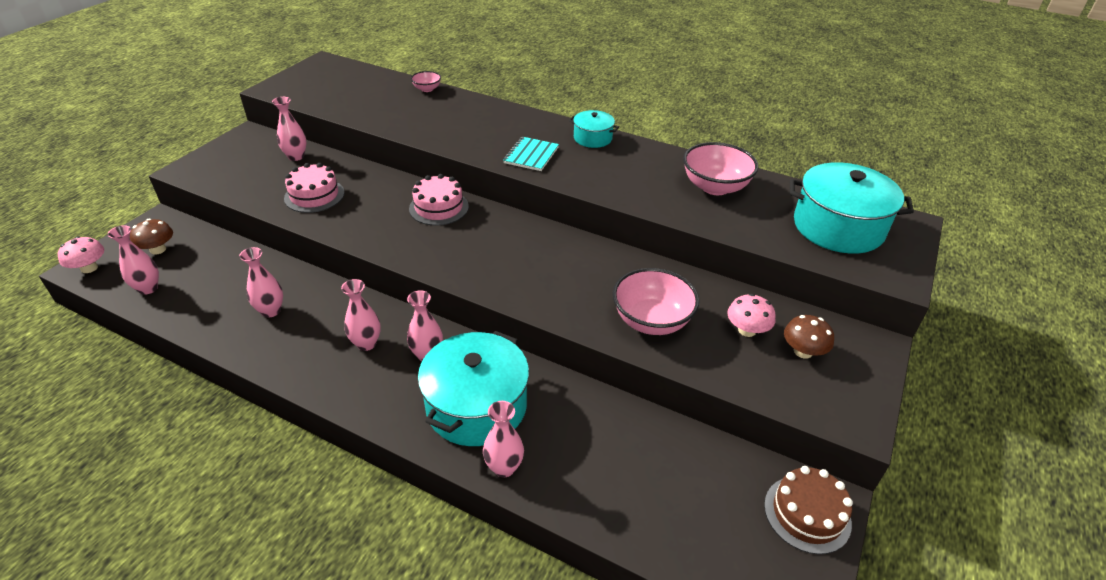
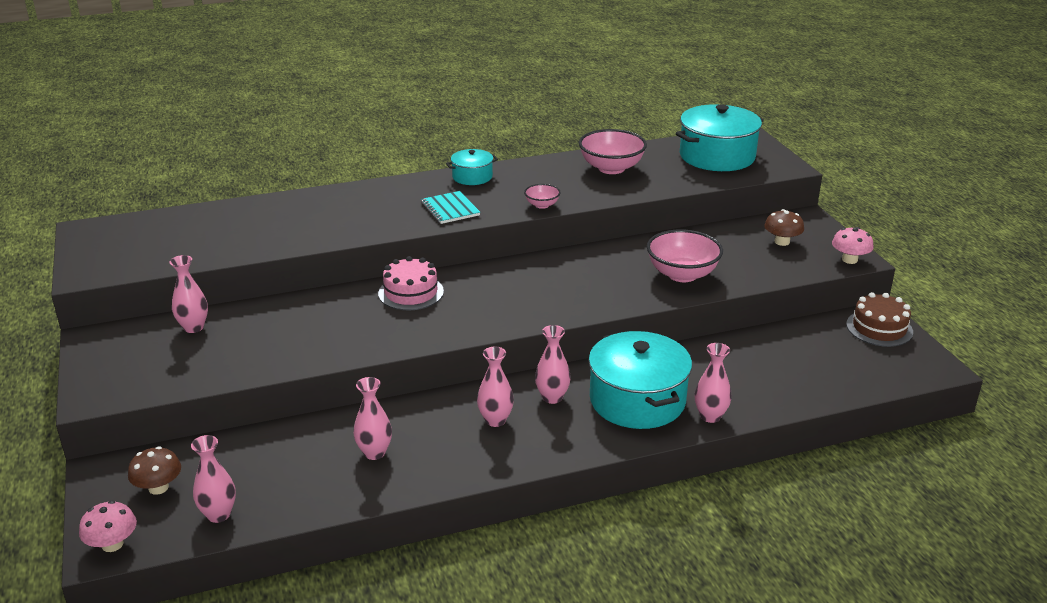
camera: 45 degrees left, 10 degrees down
(314, 195) = (281, 342): pink cake -> none
(427, 89) = (255, 204): pink bowl -> pink bowl (542, 205)
(747, 330) = (738, 248): pink mushroom -> pink mushroom (849, 260)

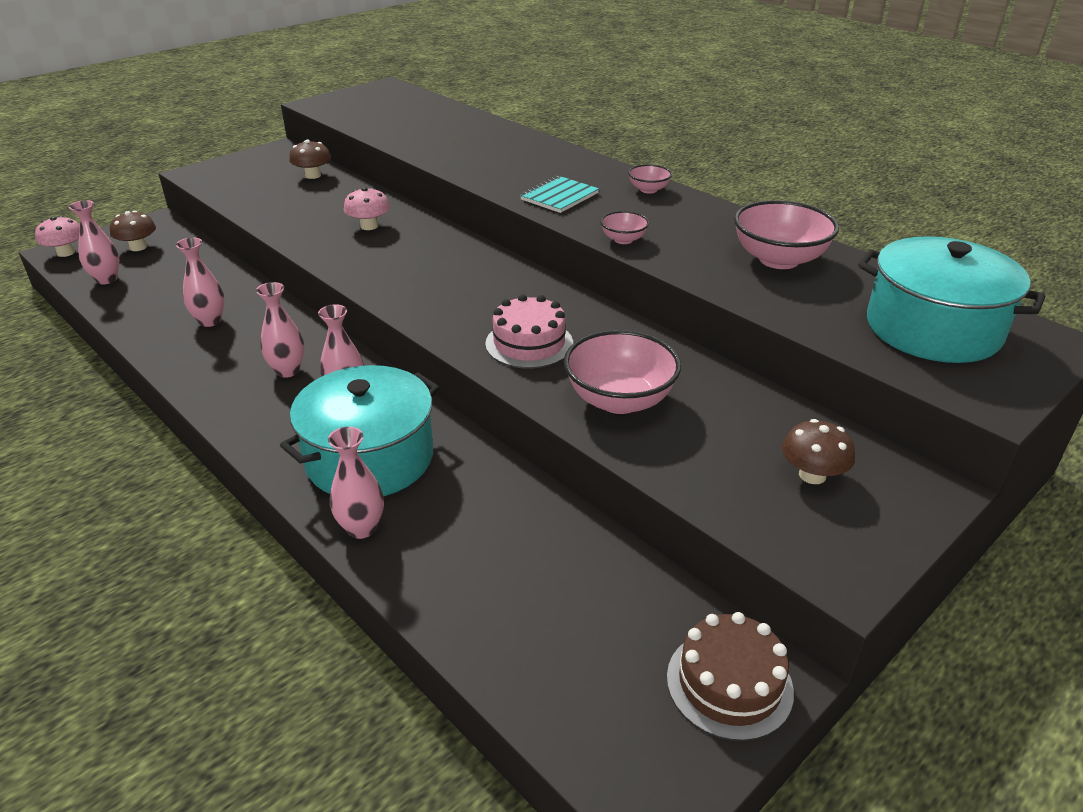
camera: 65 degrees right, 5 degrees up
(193, 327) = (313, 175): pink vase -> brown mushroom
(411, 292) = (434, 243): pink cake -> pink cake (529, 343)
(472, 177) = (648, 190): turquoise pot -> pink bowl
(849, 260) = (831, 566): pink mushroom -> pink mushroom (369, 226)

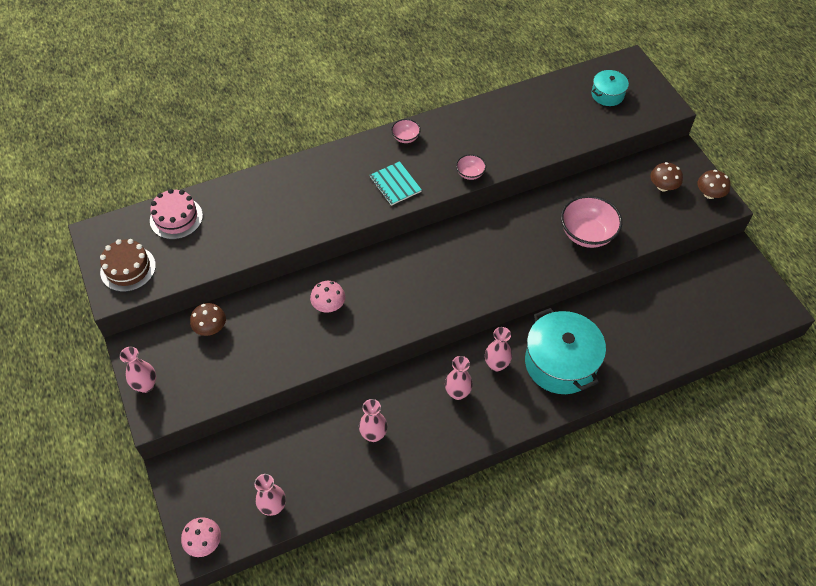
camera: 70 degrees left, 20 degrees up
(138, 247) = (222, 483): brown mushroom -> brown mushroom (709, 194)
(361, 528) = (616, 376): pink vase -> pink vase (146, 385)
(529, 343) = (521, 256): pink cake -> pink cake (176, 218)
(729, 683) = (737, 267): brown cake -> brown cake (128, 268)
(779, 259) = (521, 117): pink bowl -> none
(933, 328) = (607, 94): turquoise pot -> turquoise pot, size x0.51

